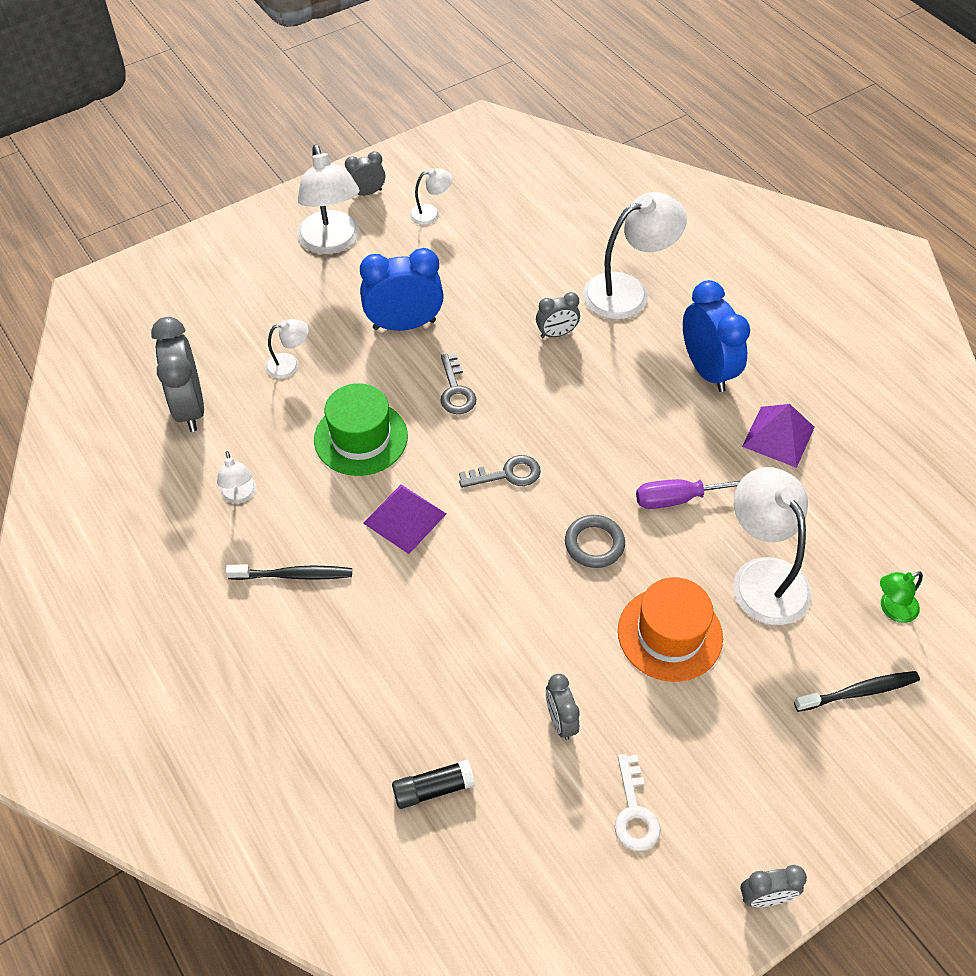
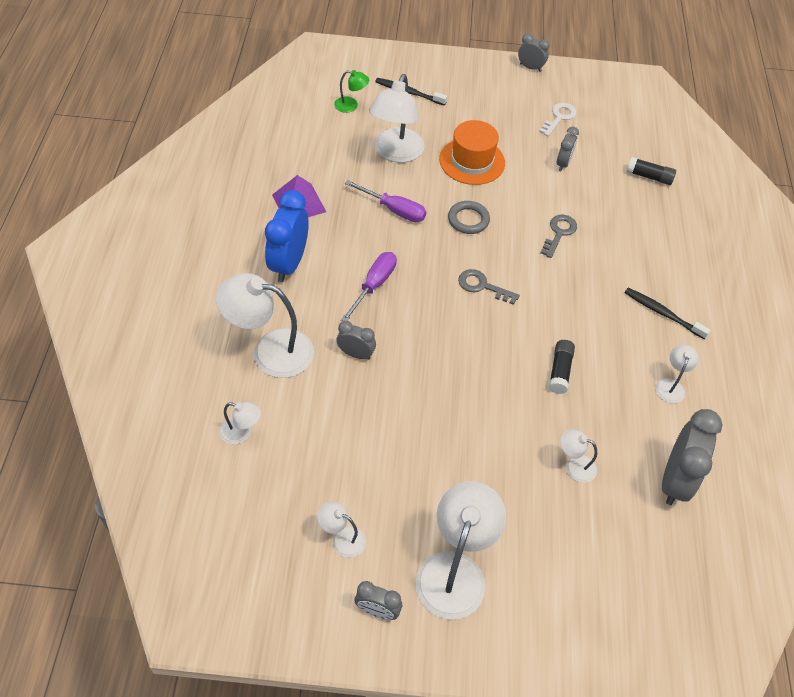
camera: 145 degrees left, 0 degrees up
(361, 438) = (560, 371): green hat -> black glue stick
(404, 324) = (459, 439): blue clock -> none
(405, 518) = (569, 302): purple pyramid -> none
(456, 390) = (466, 361): grey key -> grey key (559, 233)
(576, 227) = (241, 433): none -> white lamp
(609, 403) = (374, 285): none -> purple screwdriver

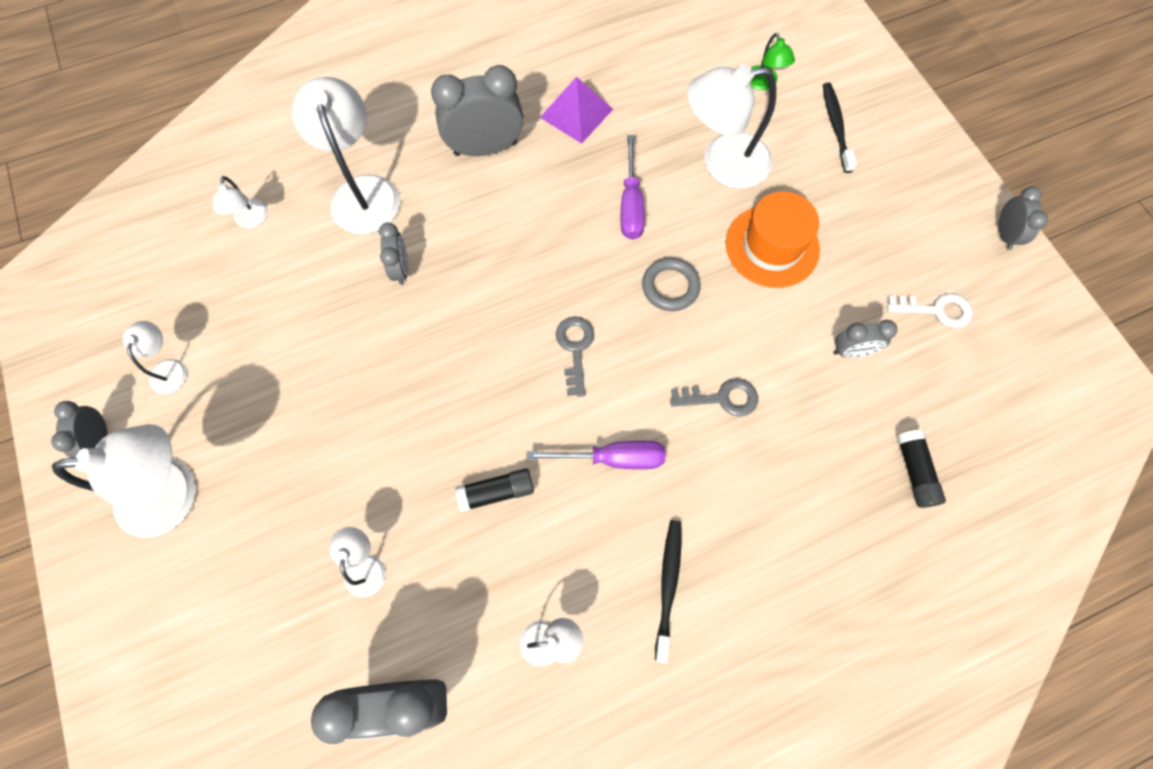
camera: 65 degrees right, 15 degrees up
(289, 263) = (485, 148): blue clock -> grey clock
(374, 285) = (506, 239): purple screwdriver -> purple screwdriver (613, 458)

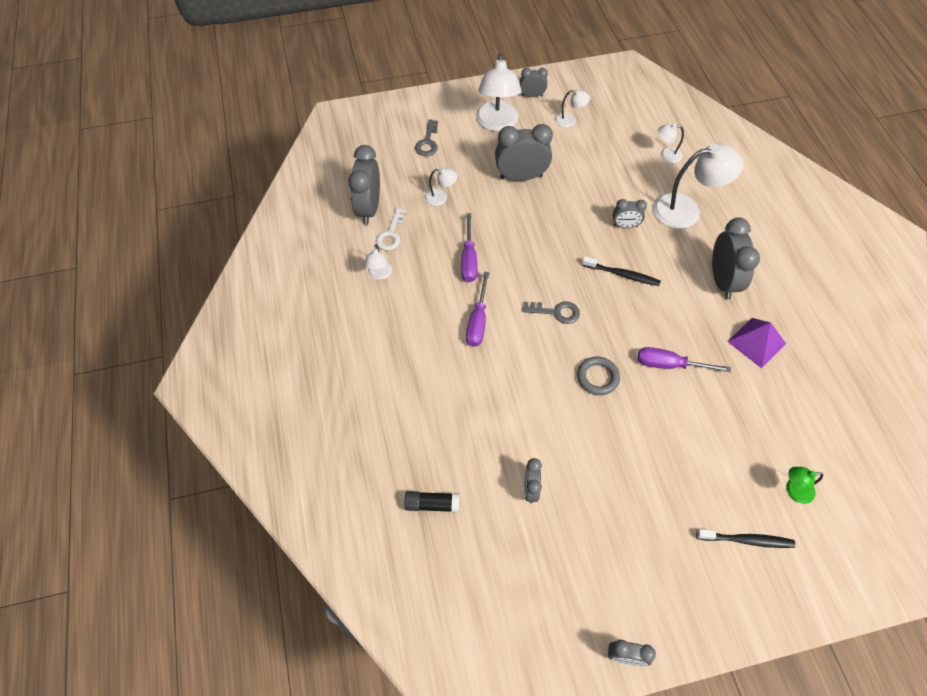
camera: 100 degrees right, 10 degrees down
(308, 433) = (521, 177): none -> grey clock
(496, 492) = (469, 259): black glue stick -> purple screwdriver
(668, 585) = (394, 336): black toothbrush -> black toothbrush (622, 274)
(721, 398) = (507, 392): grey key -> grey key (427, 142)
(722, 163) = (707, 437): white lamp -> none
(772, 246) = (626, 455): orange hat -> none
(936, 310) = (557, 566): white key -> white key (391, 234)

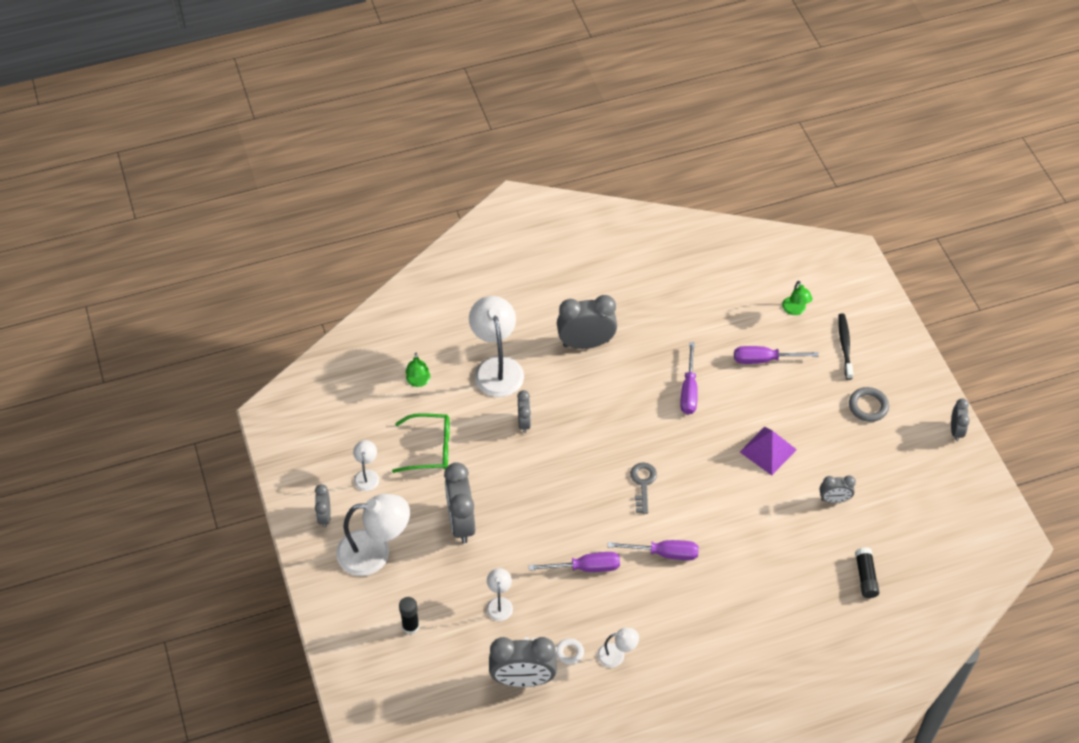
camera: 95 degrees left, 5 degrees down
(427, 142) = (410, 626): grey key -> black glue stick
(596, 160) = (430, 448): none -> green glasses
(597, 377) = (712, 448): grey ring -> grey ring (868, 406)
(622, 274) = (589, 426): black toothbrush -> none
(666, 155) = (418, 381): white lamp -> green lamp
(717, 445) = (764, 360): none -> purple screwdriver
(756, 342) = (653, 322): purple pyramid -> purple pyramid (768, 450)

